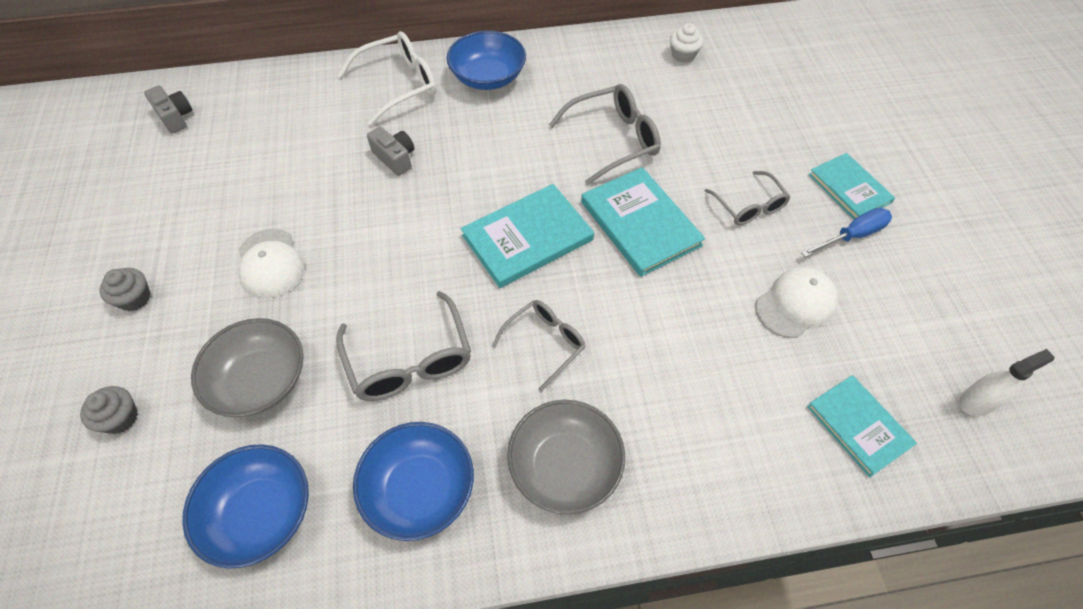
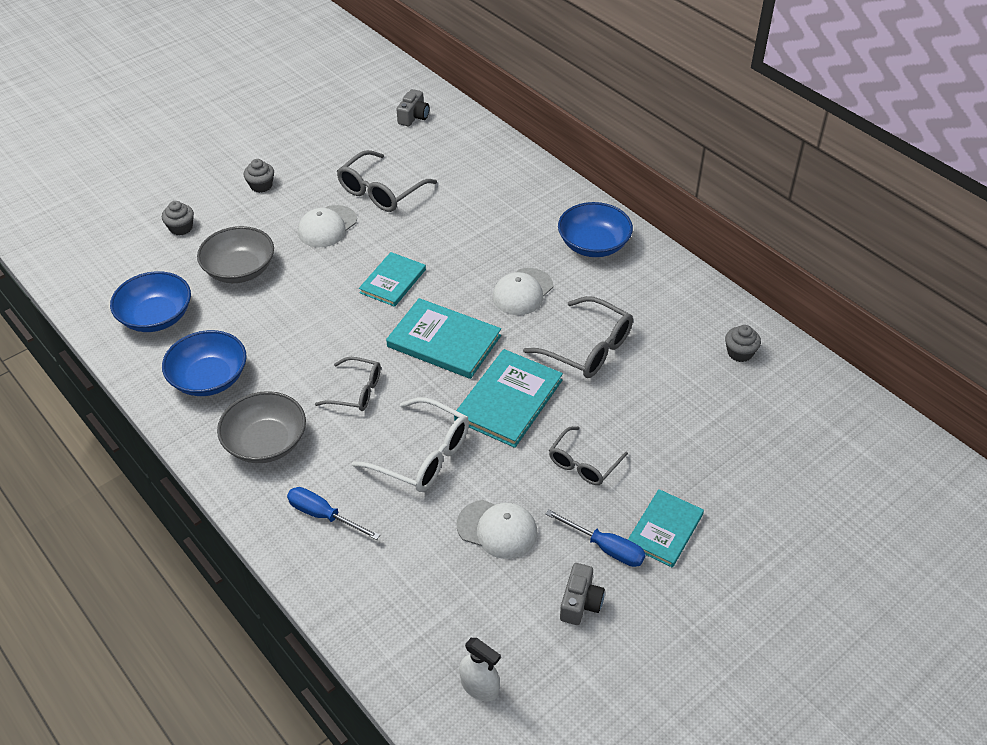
camera: 60 degrees right, 10 degrees down
(395, 158) = (464, 237): grey camera -> grey camera (580, 602)
(399, 84) = (540, 202): white glasses -> white glasses (423, 456)
(409, 361) = (297, 329): grey glasses -> grey glasses (381, 191)
(508, 150) = (522, 292): none -> white cap
(683, 55) = (740, 353): white cupcake -> grey cupcake
(705, 450) = (323, 515): none -> blue screwdriver
(858, 426) = (402, 606): turquoise book -> turquoise book (393, 281)

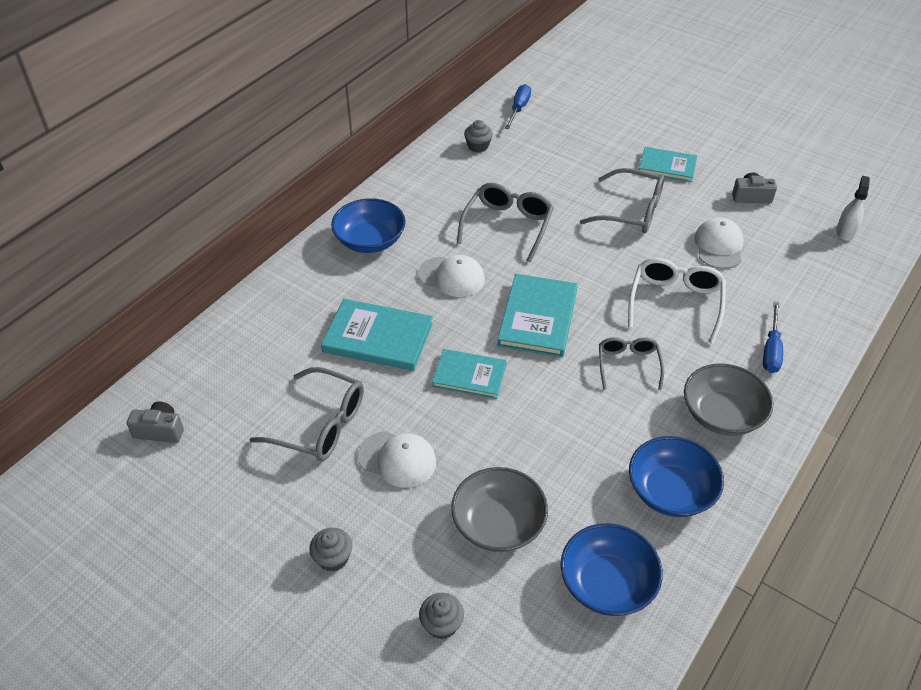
camera: 105 degrees left, 0 degrees up
(508, 400) = (588, 262): turquoise book -> turquoise book (378, 337)
(583, 464) = (632, 211): grey glasses -> grey glasses, size x1.54
(605, 548) = (700, 191): blue screwdriver -> blue screwdriver (519, 109)

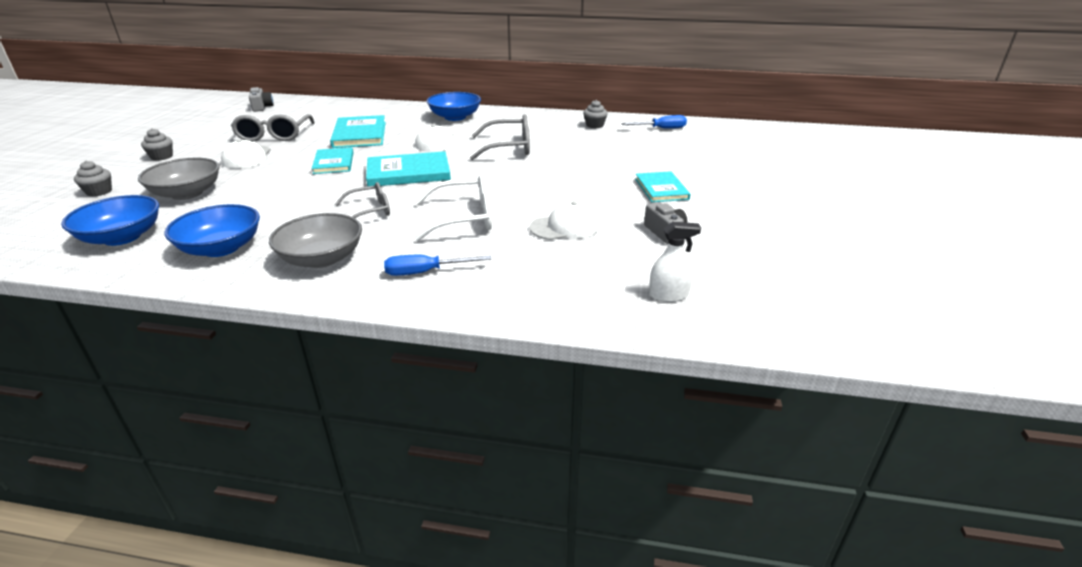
camera: 65 degrees right, 15 degrees down
(632, 211) = (575, 184): grey glasses -> none

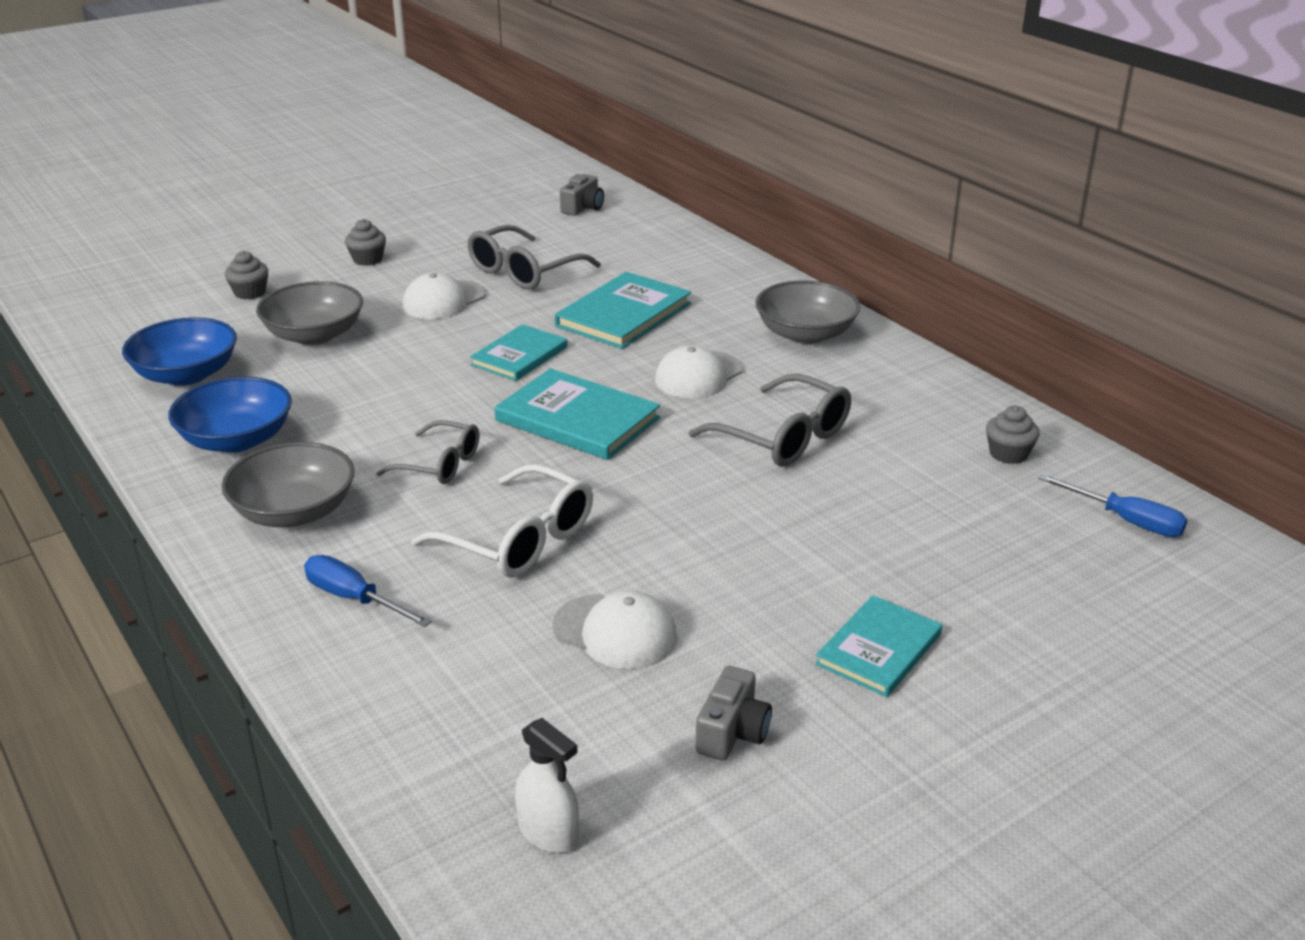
camera: 45 degrees right, 0 degrees up
(455, 117) = (805, 334): blue bowl -> grey bowl

